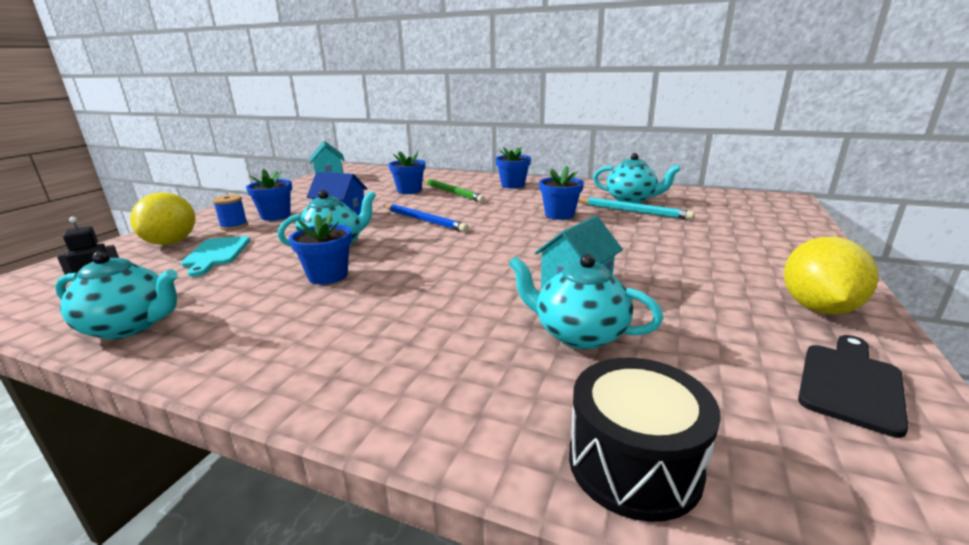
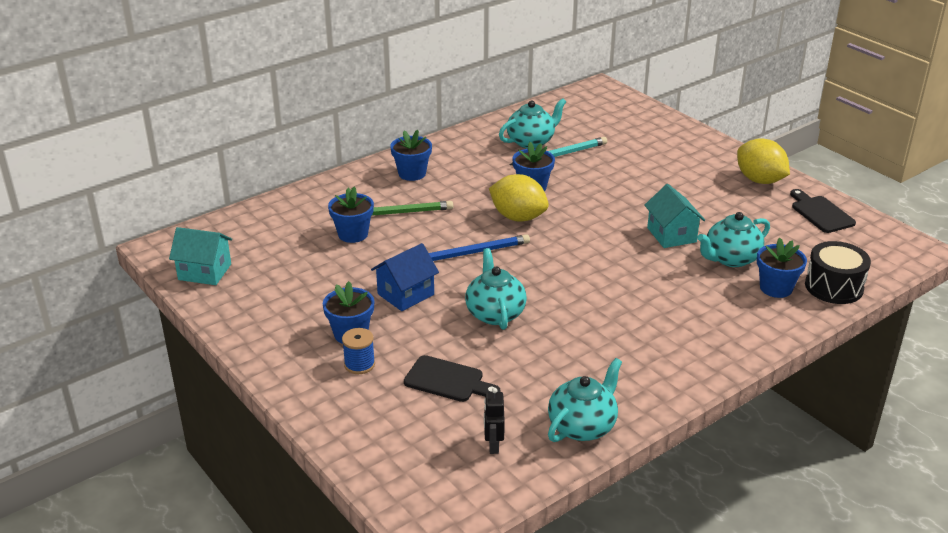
camera: 60 degrees left, 10 degrees up
(172, 242) = (376, 408): yellow lemon -> yellow lemon (518, 217)
(216, 254) = (447, 380): turquoise cutting board -> black cutting board
(328, 276) = (563, 327): blue flower pot -> blue flower pot (776, 288)

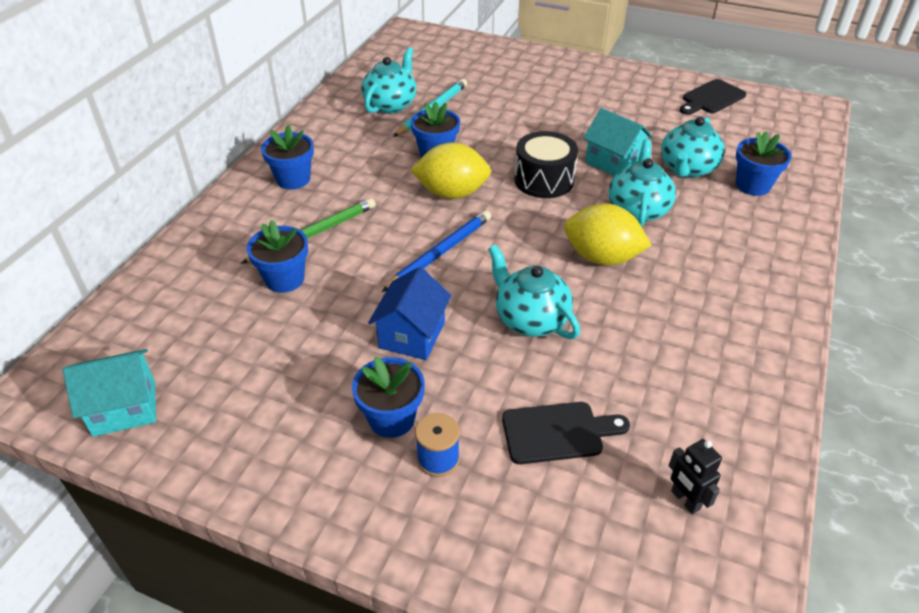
camera: 30 degrees left, 10 degrees up
(582, 426) = (746, 424): turquoise teapot -> turquoise teapot (638, 209)
(759, 180) = (633, 82): yellow lemon -> yellow lemon (601, 257)
(820, 213) = (711, 98): black cutting board -> black cutting board turned 75 degrees counterclockwise
(834, 287) = (794, 166): black drum -> black drum (544, 180)

